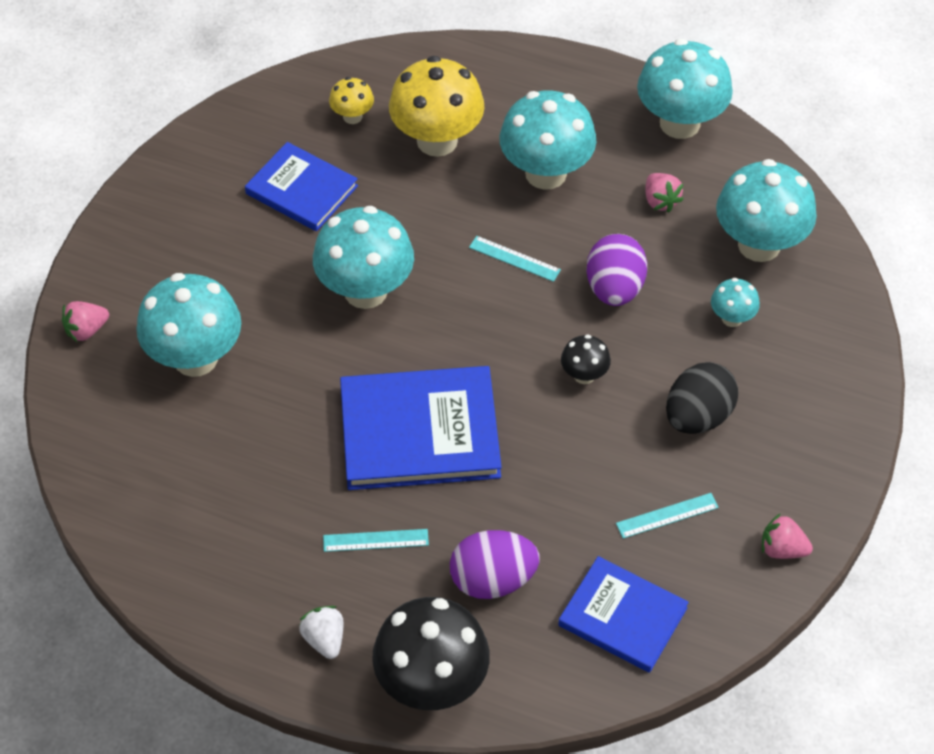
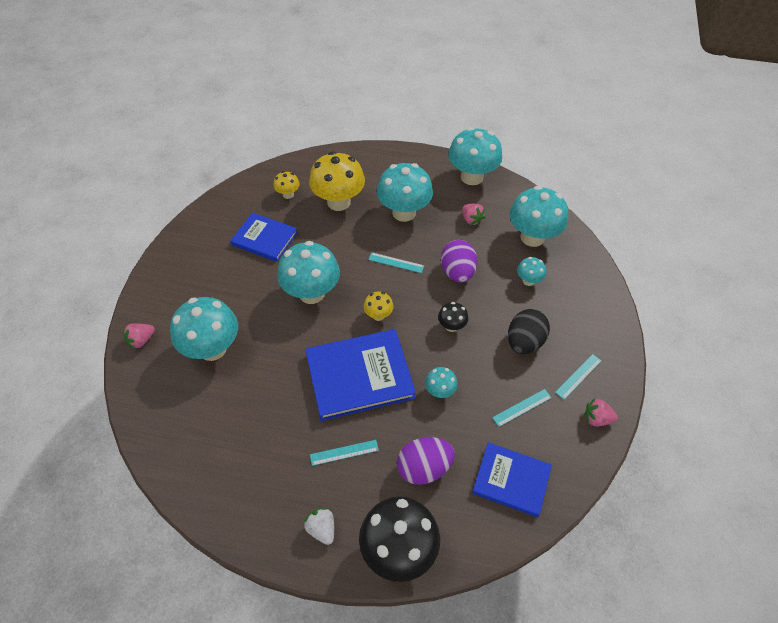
camera: 10 degrees left, 0 degrees up
(468, 341) = (378, 315): none -> yellow mushroom
(542, 473) = (440, 391): none -> turquoise mushroom
(772, 482) = (578, 376): none -> turquoise ruler

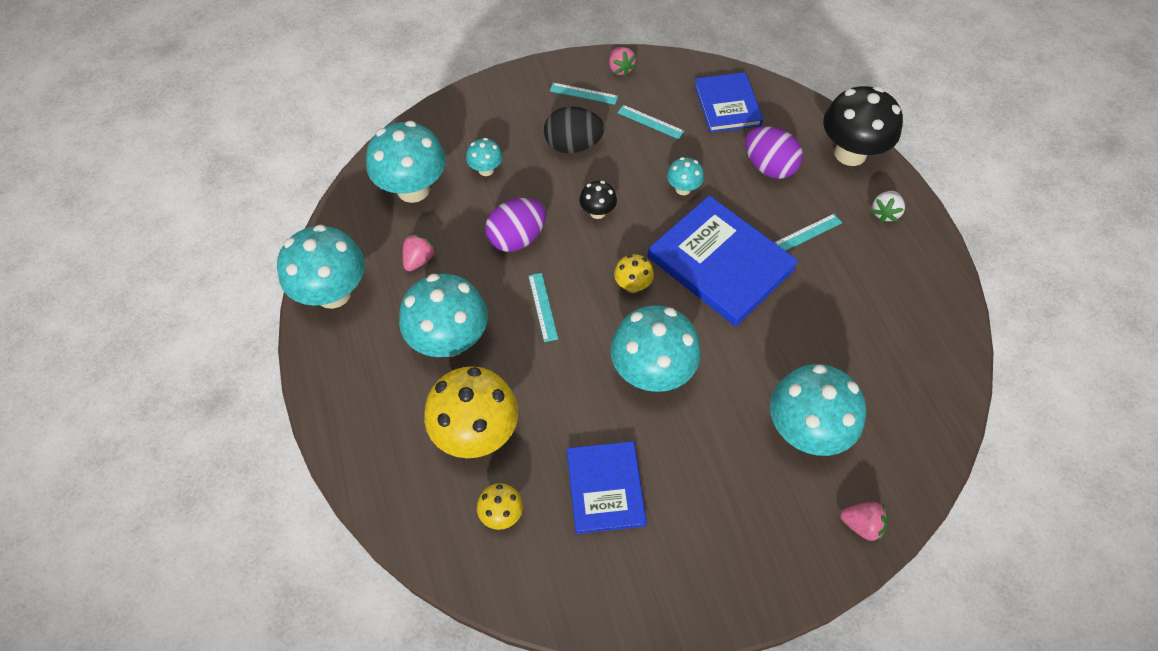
camera: 120 degrees left, 5 degrees up
(344, 452) = (807, 233): turquoise ruler -> turquoise ruler turned 75 degrees counterclockwise

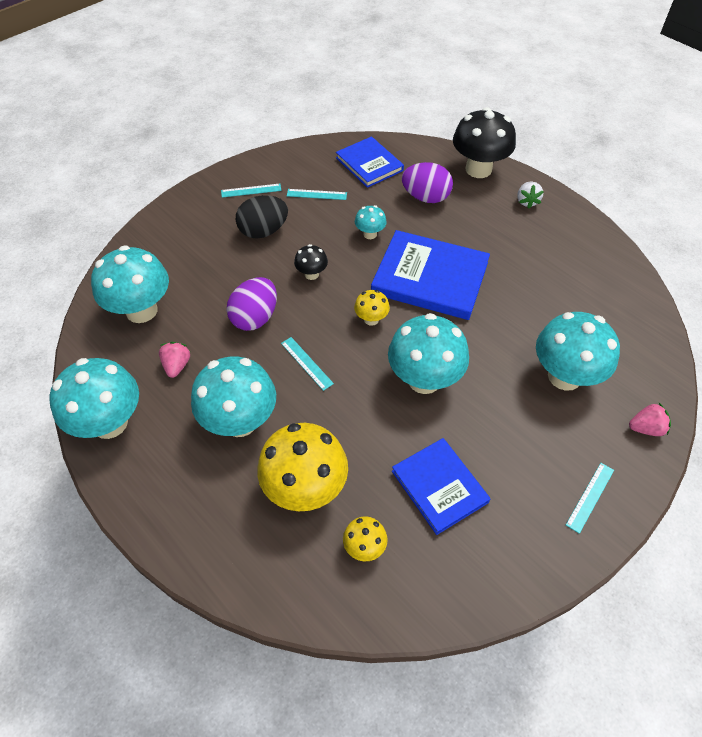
camera: 25 degrees left, 5 degrees down
(486, 170) = (199, 274): turquoise mushroom -> none
(620, 69) = (271, 164): pink strawberry -> none
(807, 233) = (481, 234): turquoise ruler -> turquoise ruler (590, 497)

